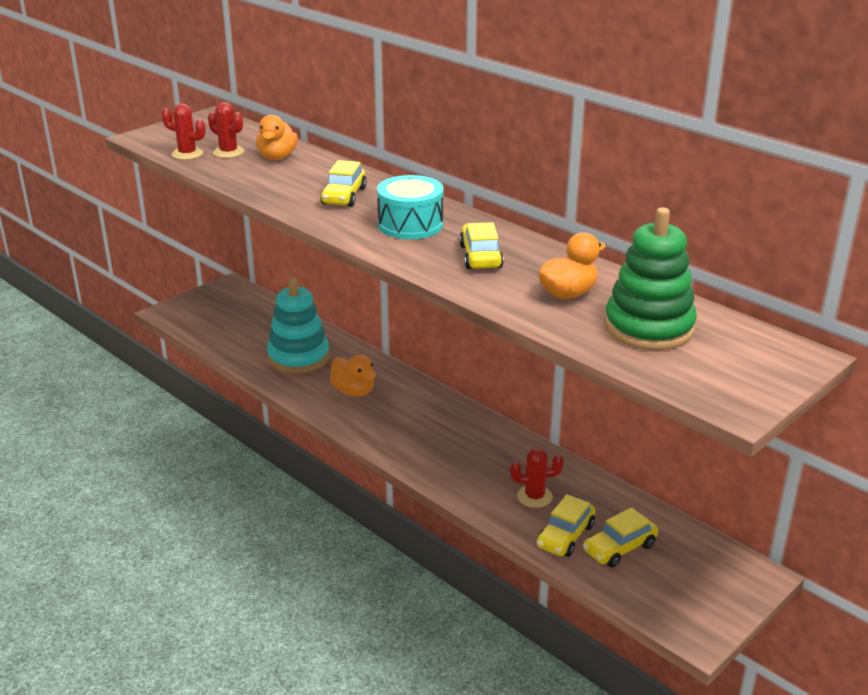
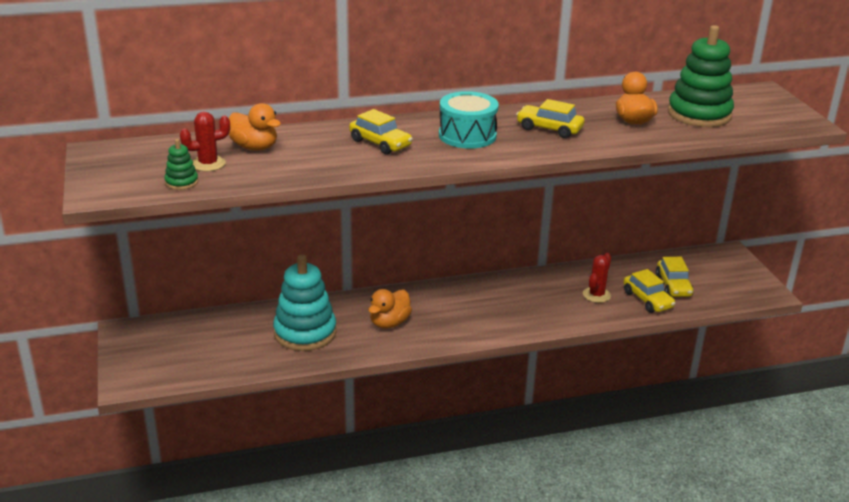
camera: 60 degrees left, 0 degrees up
(187, 154) = (181, 182): red cactus -> green stacking toy
(353, 391) = (389, 323): orange duck -> orange duck turned 135 degrees clockwise

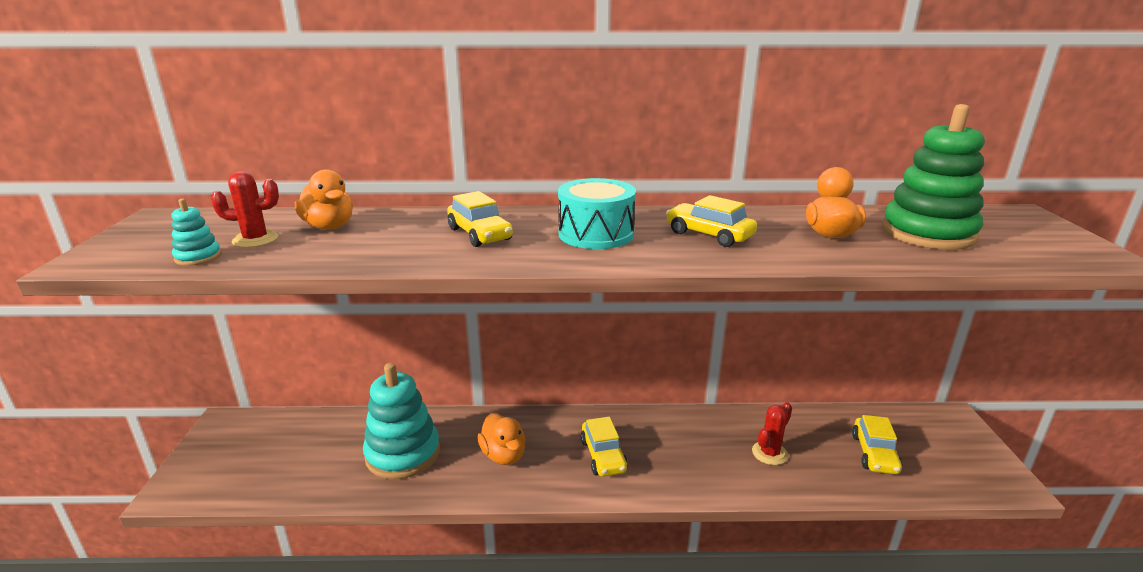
camera: 15 degrees right, 5 degrees down
(181, 182) = (198, 257): green stacking toy -> turquoise stacking toy
(389, 323) = (503, 455): orange duck -> orange duck turned 75 degrees counterclockwise
(647, 300) = (837, 470): yellow car -> yellow car (603, 456)

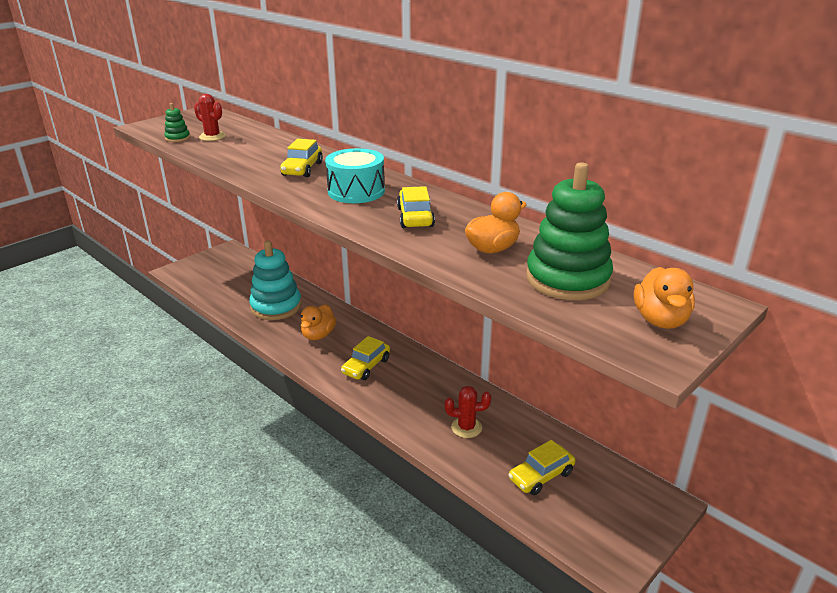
camera: 45 degrees right, 5 degrees up
(198, 257) = (177, 138): turquoise stacking toy -> green stacking toy
(329, 227) = (252, 140): orange duck -> orange duck (660, 320)

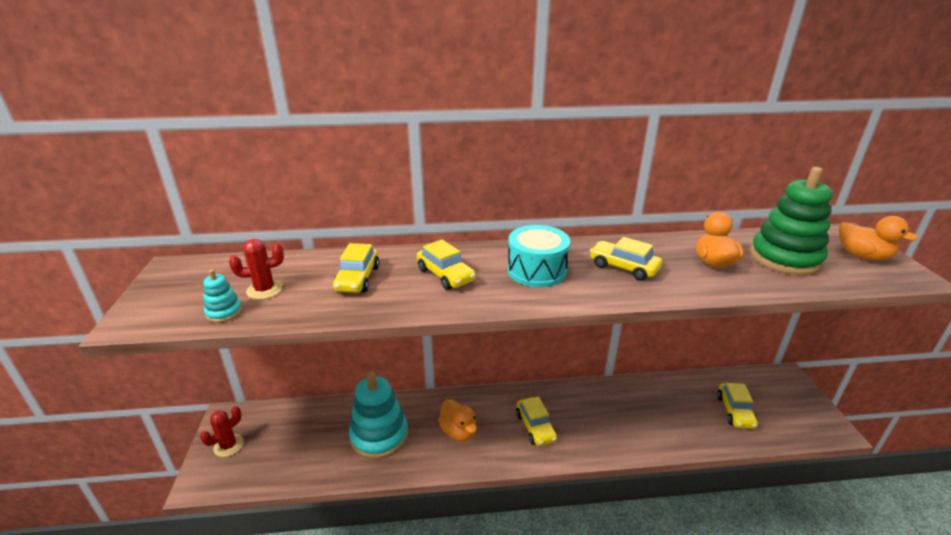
camera: 50 degrees left, 0 degrees up
(177, 138) = (224, 312): green stacking toy -> turquoise stacking toy
(259, 150) = (357, 279): none -> yellow car
(466, 427) = (659, 416): red cactus -> red cactus (229, 445)

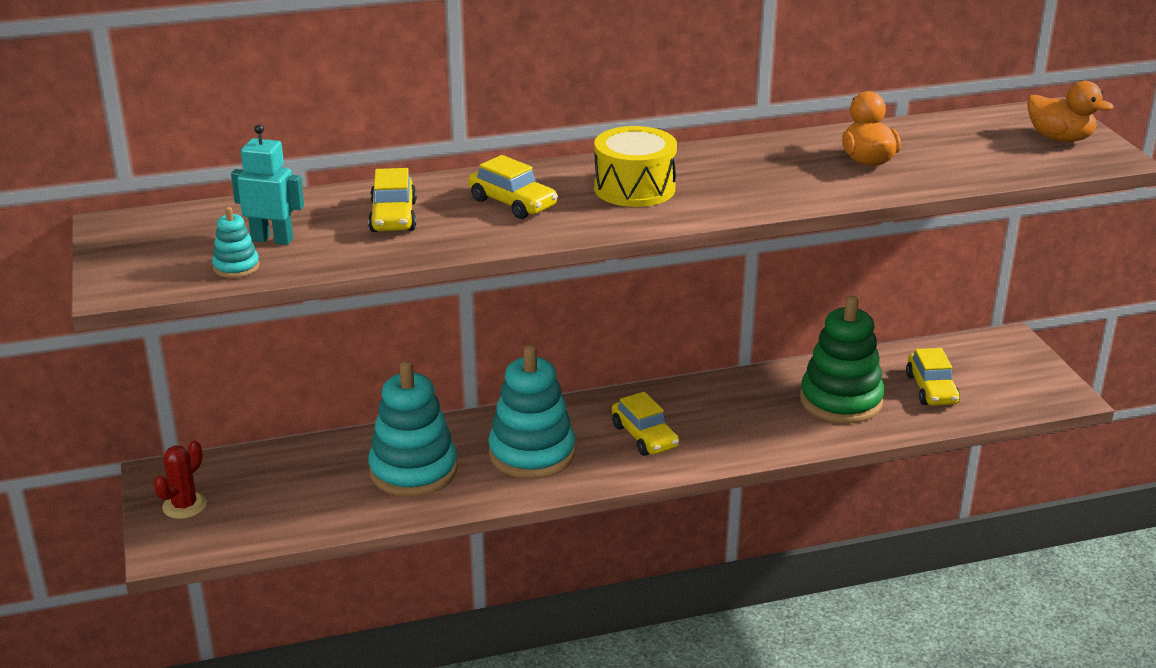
camera: 10 degrees left, 0 degrees up
(264, 290) = (272, 239): red cactus -> turquoise robot
(459, 432) = (532, 453): orange duck -> turquoise stacking toy
(536, 270) = (634, 188): turquoise drum -> yellow drum
(623, 267) = (749, 175): yellow car -> none
(785, 258) = (960, 148): green stacking toy -> green stacking toy (841, 401)

